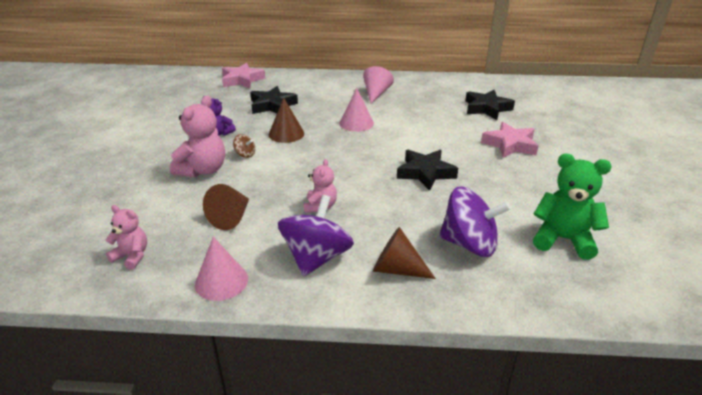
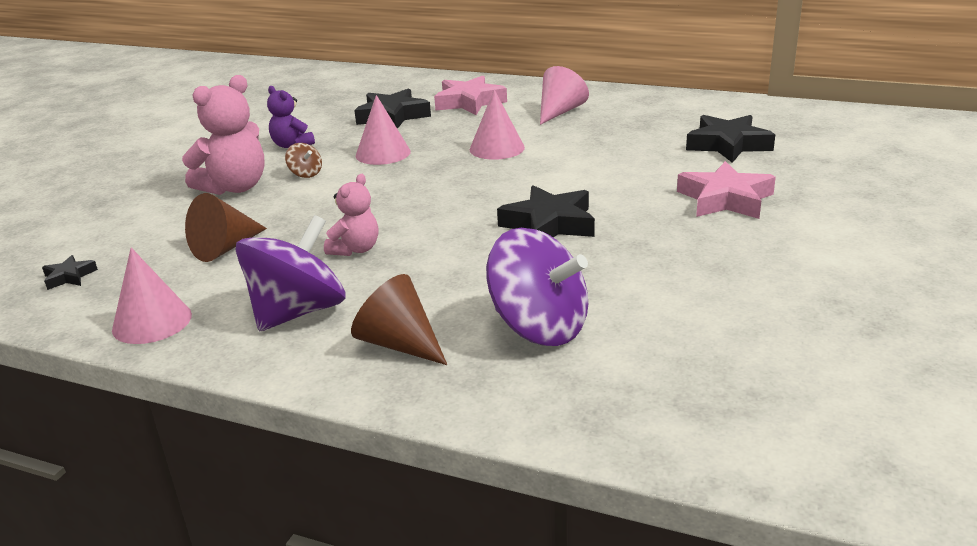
camera: 20 degrees right, 5 degrees down
(132, 256) = (69, 277): pink teddy bear -> black star
(242, 80) = (376, 82): pink star -> pink star (469, 102)
(286, 134) = (383, 153): brown cone -> pink cone
(563, 239) = (704, 343): green teddy bear -> none

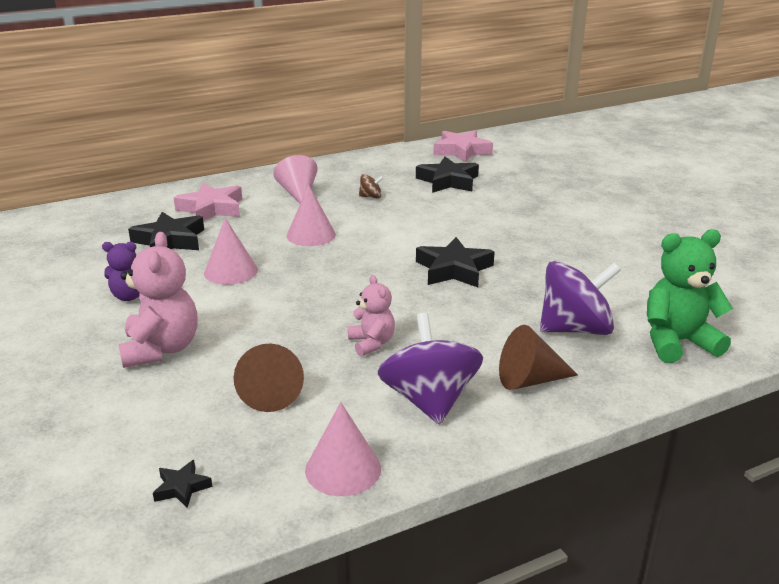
camera: 50 degrees left, 0 degrees up
(305, 174) = (201, 312): brown spinning top -> brown spinning top (371, 197)
(614, 398) = (677, 342): none -> green teddy bear
(725, 199) = (512, 214): pink star -> pink star (461, 151)

